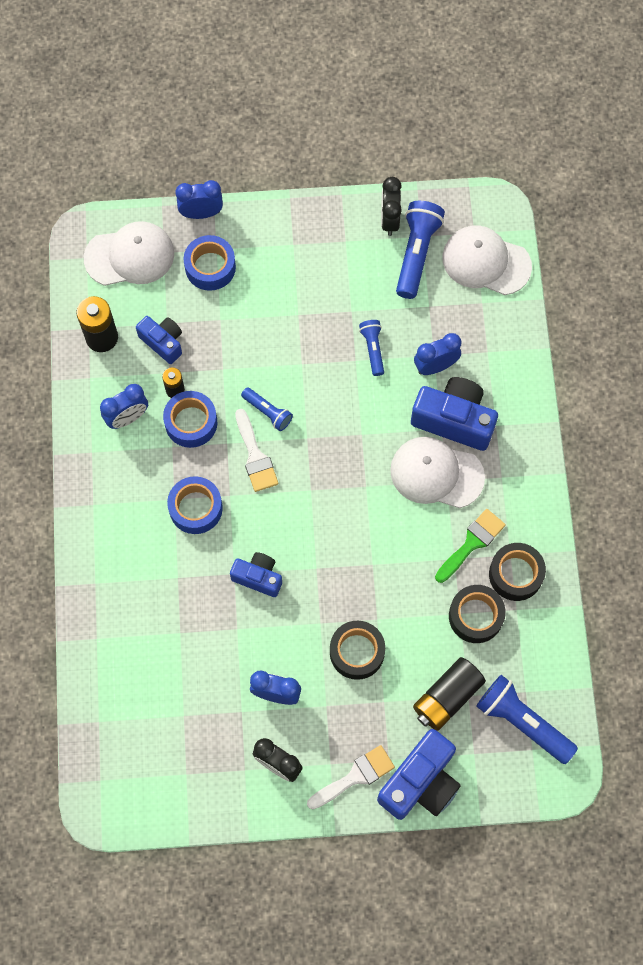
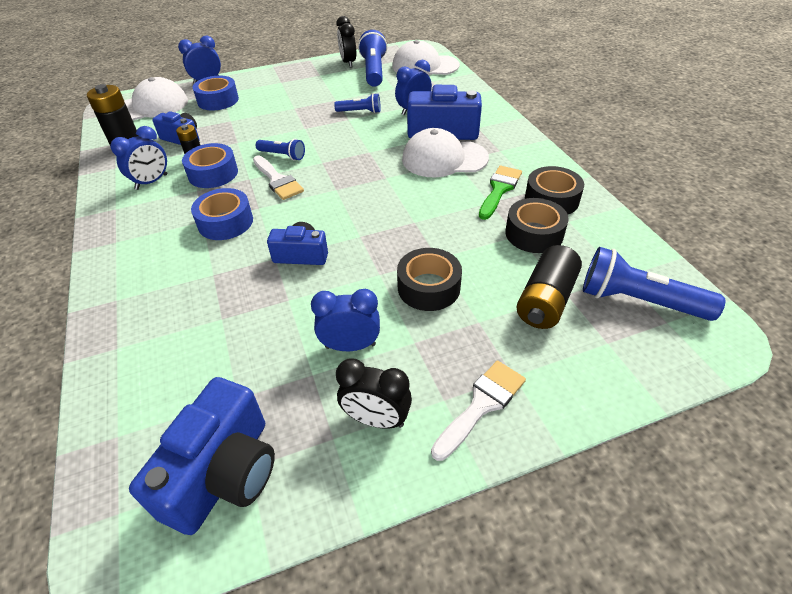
camera: 15 degrees left, 25 degrees down
(373, 349) = (360, 112): blue flashlight -> blue flashlight turned 120 degrees clockwise
(420, 782) = (565, 388): blue camera -> blue camera (224, 473)

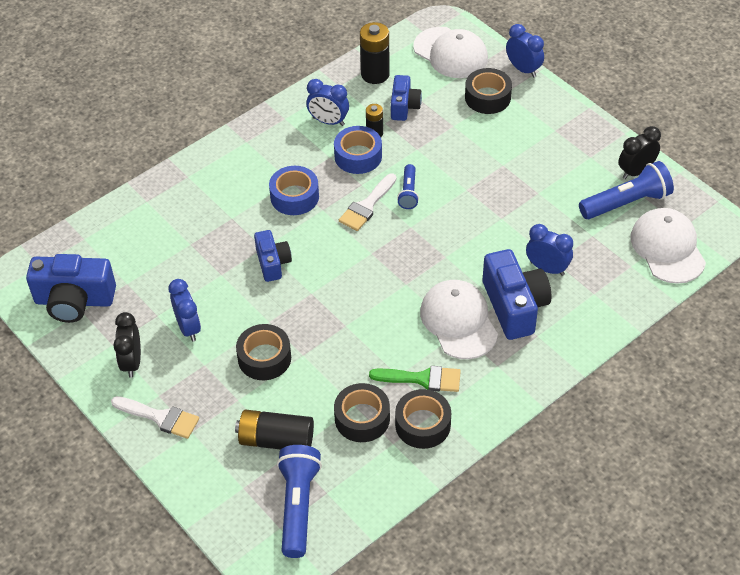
camera: 70 degrees right, 5 degrees up
(218, 100) = (487, 97): blue tape -> black tape
(360, 112) = (521, 223): blue flashlight -> none

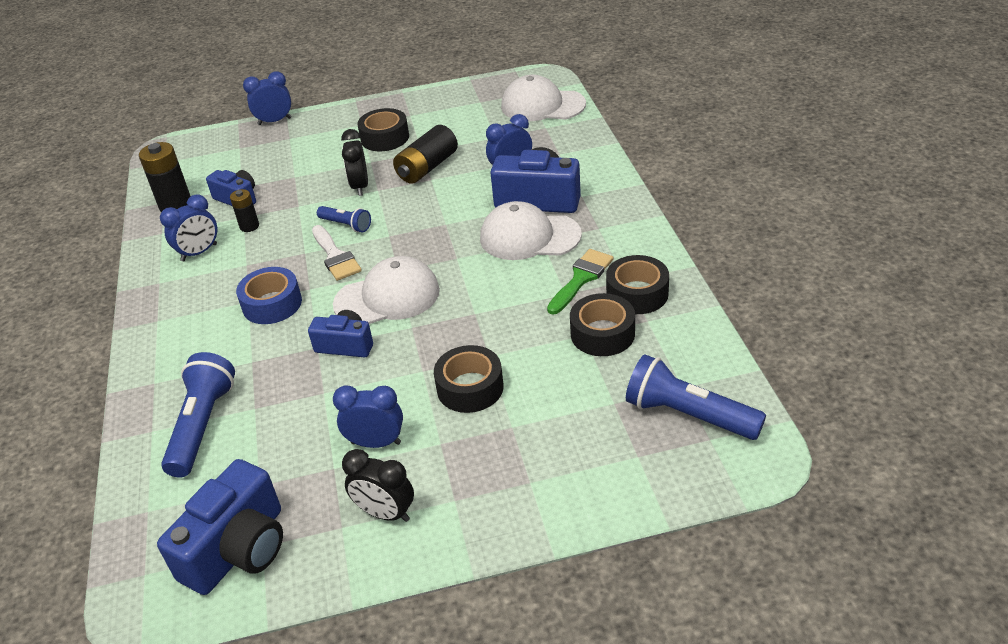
camera: 60 degrees left, 10 degrees down
(160, 417) = (489, 507): white brush -> none
(276, 440) = (588, 409): black battery -> black battery (427, 168)
(358, 156) = (266, 245): blue tape -> none
(450, 53) = (206, 154): white cap -> white cap (387, 297)
(487, 97) = (284, 148): black tape -> black tape (385, 138)
(626, 203) = (477, 111): blue flashlight -> blue flashlight (202, 425)
(636, 171) = (448, 98): black clock -> black clock (360, 187)

